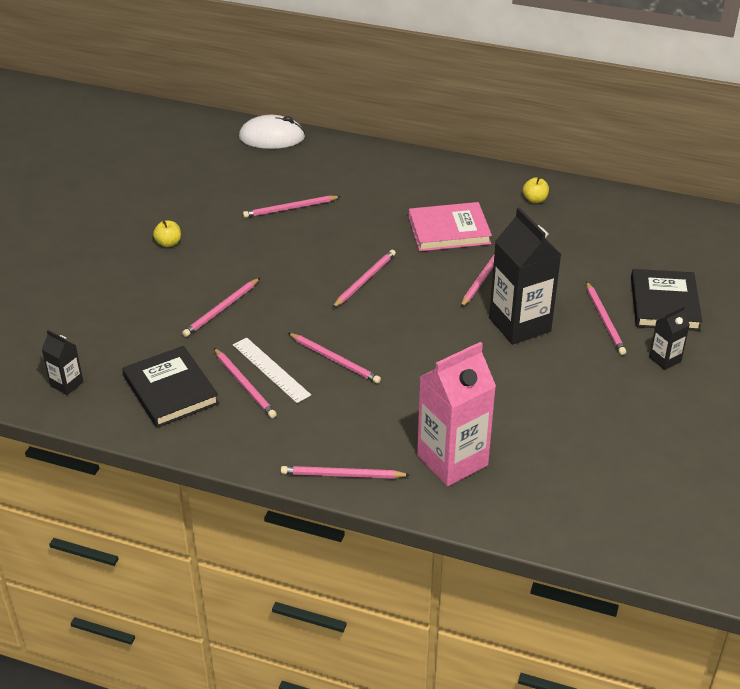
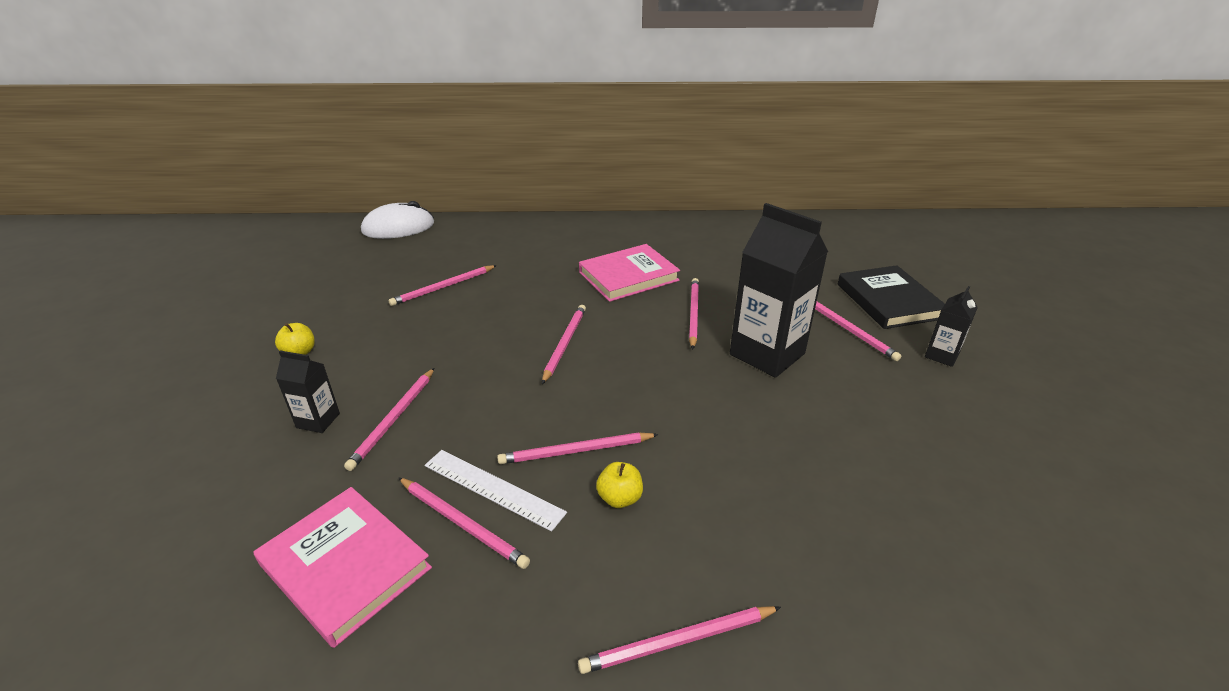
camera: 20 degrees left, 5 degrees down
(67, 384) = (154, 607): black carton -> black carton (318, 420)
(170, 390) = (345, 566): black book -> pink book
(335, 360) = (576, 451): pink pencil -> pink pencil turned 150 degrees clockwise
(452, 460) = (817, 560): pink carton -> none
(535, 200) = (693, 235): yellow apple -> yellow apple (620, 498)

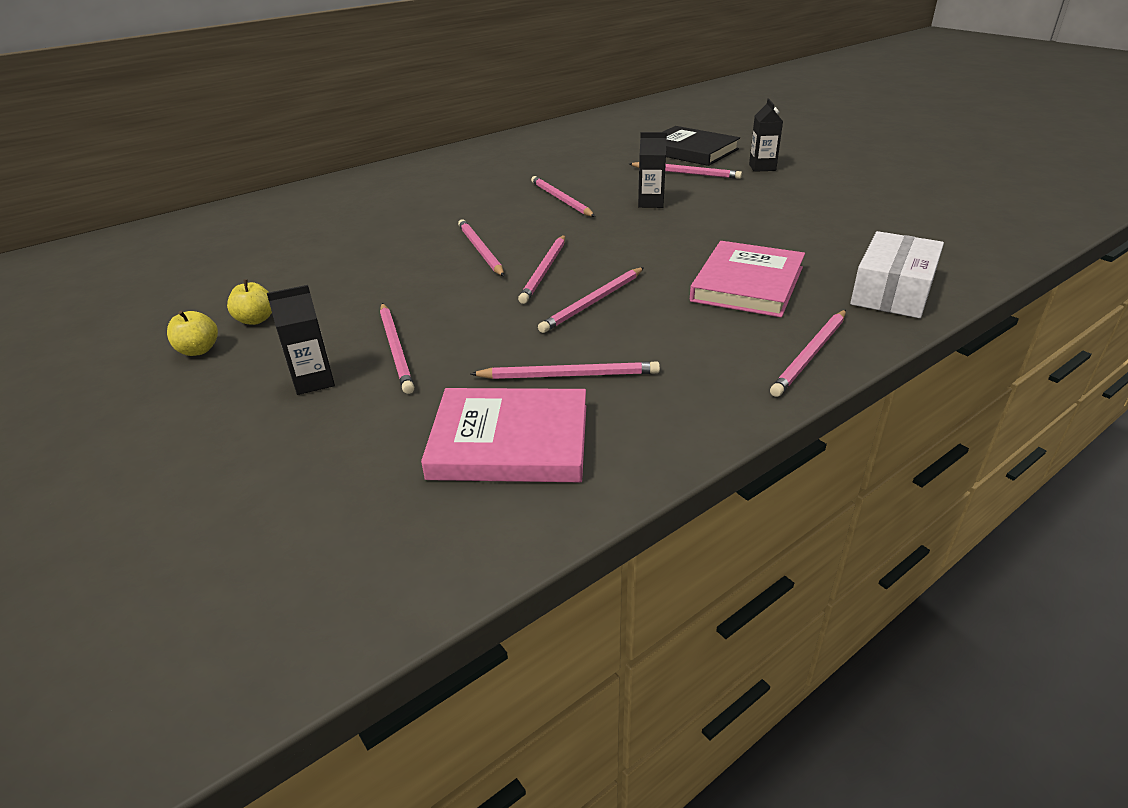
camera: 35 degrees left, 0 degrees up
(398, 227) = (151, 232): white mouse -> none
(443, 287) = (290, 255): pink pencil -> pink pencil (544, 271)
(493, 488) = (561, 347): white ruler -> none
(620, 498) = (666, 311): yellow apple -> yellow apple (256, 320)
(628, 276) = (469, 195): pink book -> pink book (747, 284)
(767, 354) = (651, 203): black carton -> black carton, size x0.49
(876, 612) = (892, 291): none -> white box

